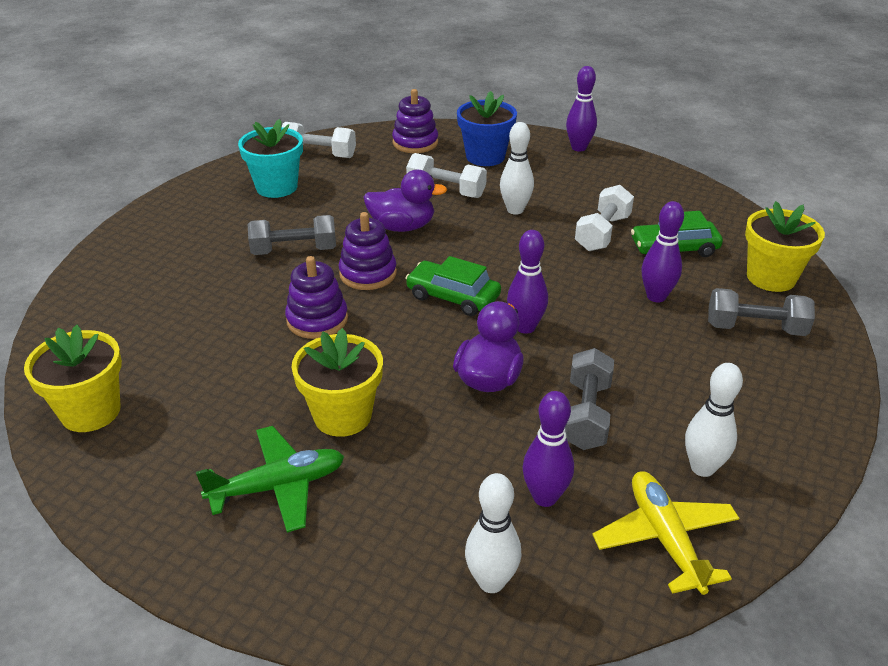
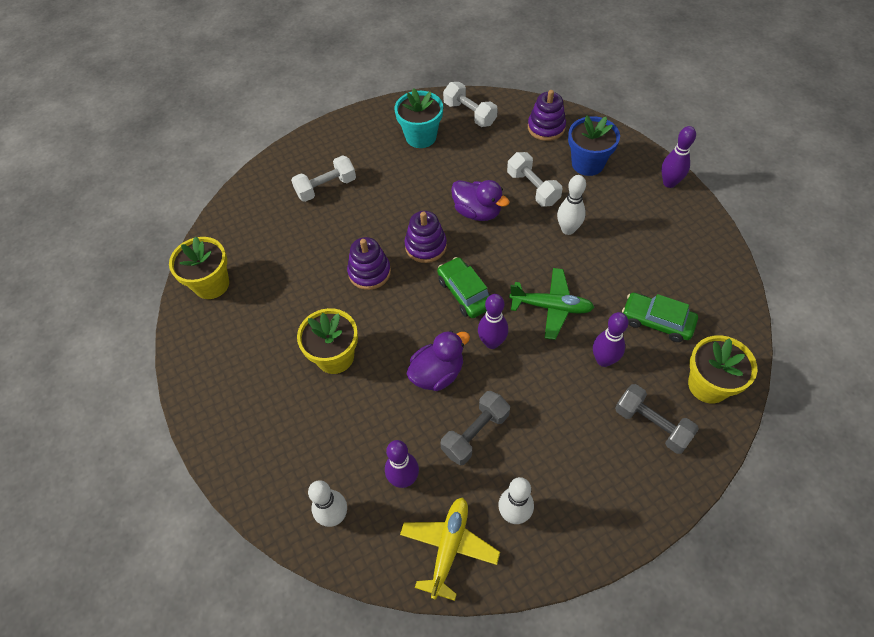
camera: 35 degrees right, 20 degrees up
(278, 486) = (271, 389): green plane -> green plane (551, 307)
(294, 250) = (394, 204): grey dumbbell -> none
(602, 233) = (614, 281): white dumbbell -> white dumbbell (326, 187)

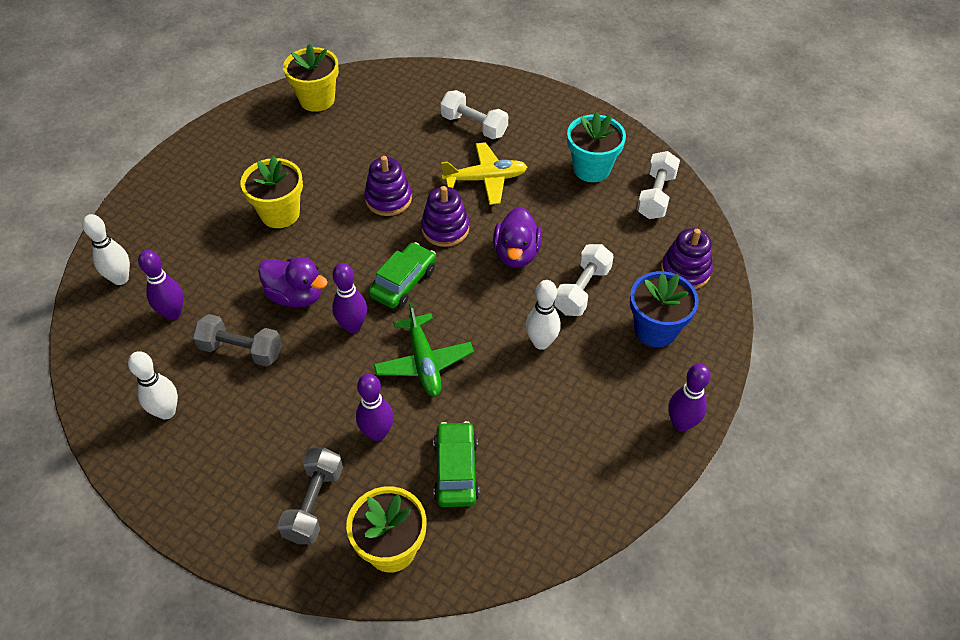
camera: 60 degrees right, 5 degrees down
(449, 547) = (116, 372): yellow plane -> yellow plane (485, 179)

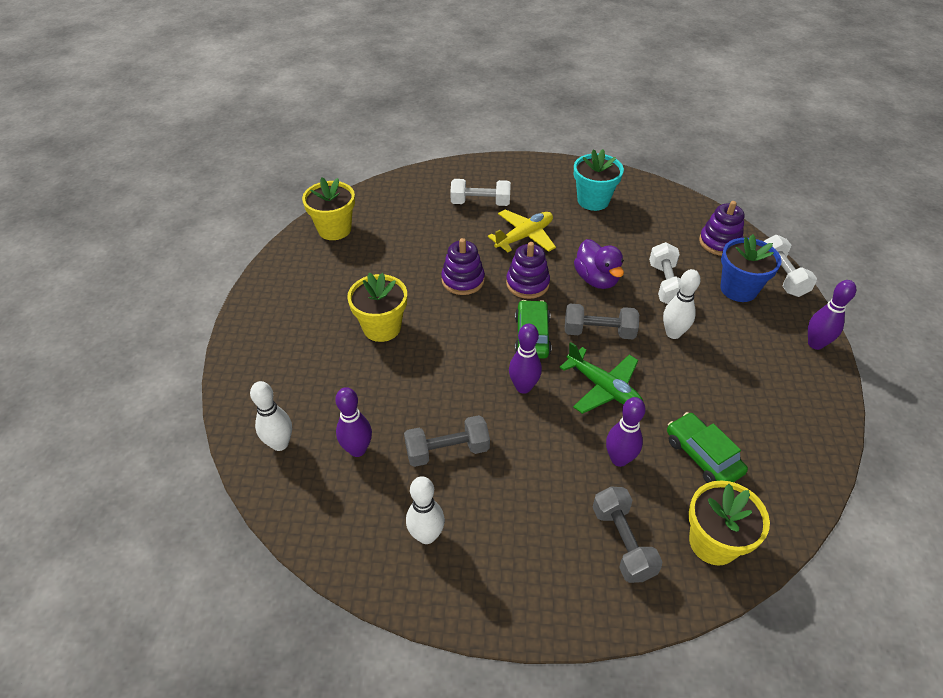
camera: 30 degrees left, 5 degrees down
(296, 296) = (454, 385): purple duck -> none
(469, 307) = (599, 332): none -> grey dumbbell
(656, 196) = (653, 201): white dumbbell -> white dumbbell (782, 276)

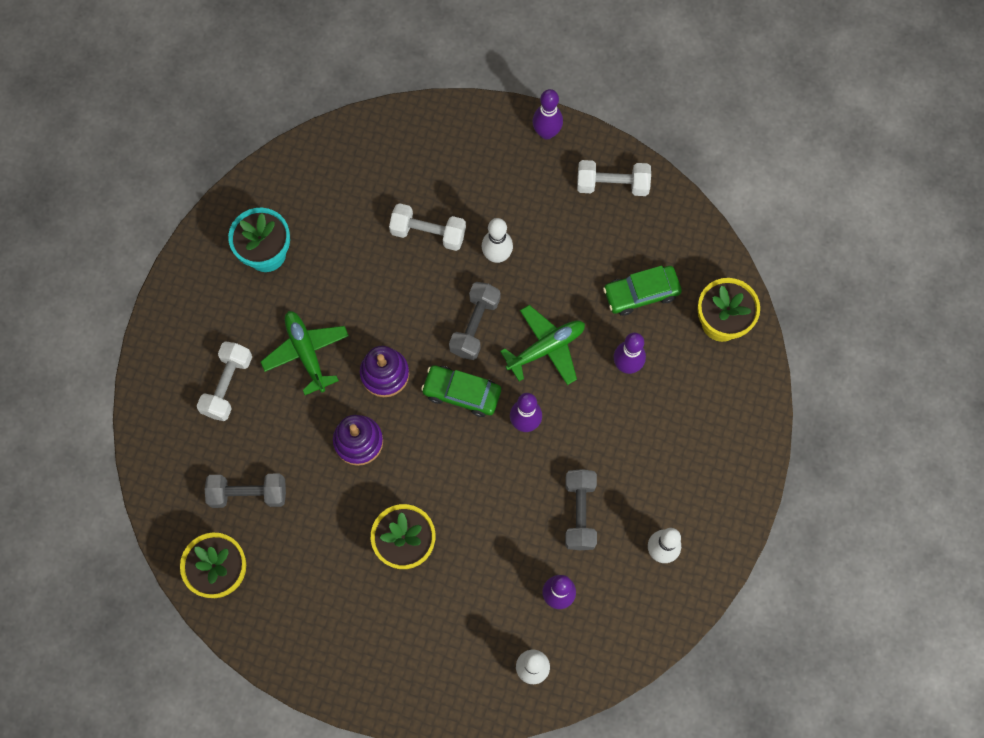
camera: 75 degrees left, 25 degrees up
(524, 236) = (306, 353): yellow plane -> green plane
(596, 279) = (399, 299): purple duck -> none
(622, 542) = (704, 393): grey dumbbell -> grey dumbbell (248, 494)
(719, 242) = (381, 149): purple stacking toy -> none
(738, 289) = (456, 165): blue flower pot -> none
(782, 276) = (450, 113): white dumbbell -> white dumbbell (612, 184)

